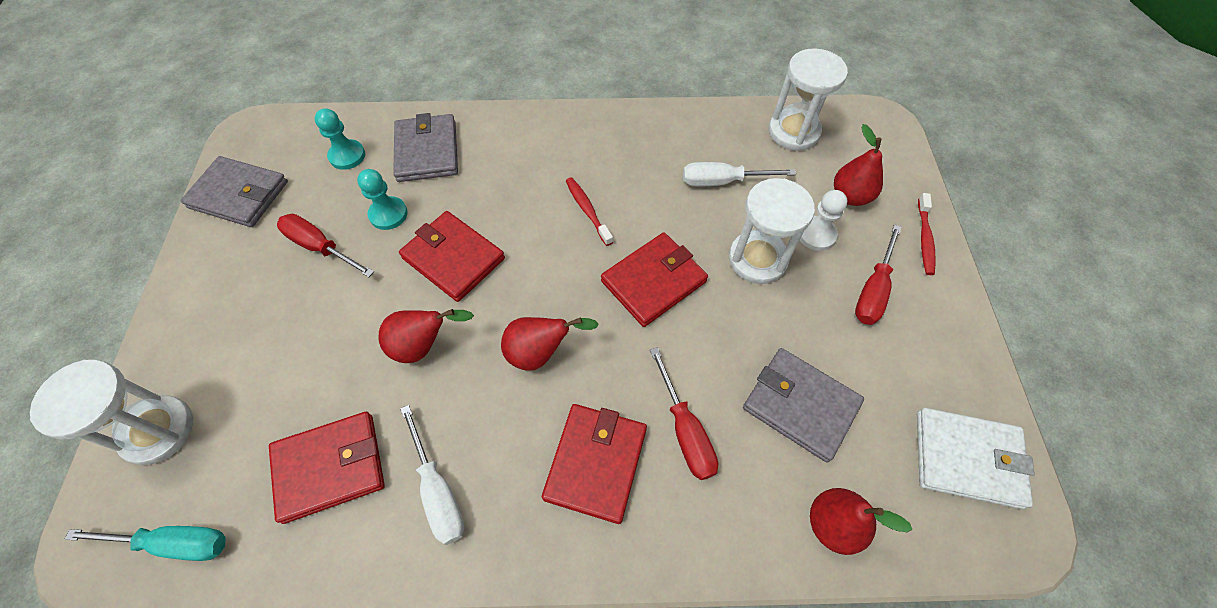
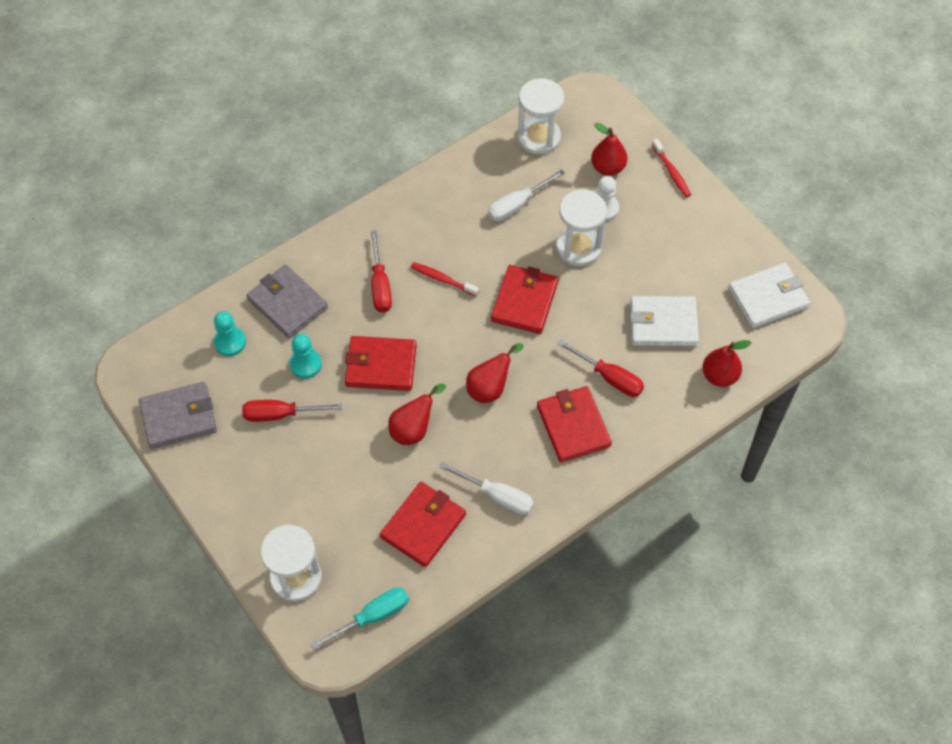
camera: 35 degrees left, 0 degrees up
(800, 405) = (663, 323): grey wallet -> white wallet
(873, 290) = (661, 227): red screwdriver -> red screwdriver (380, 285)

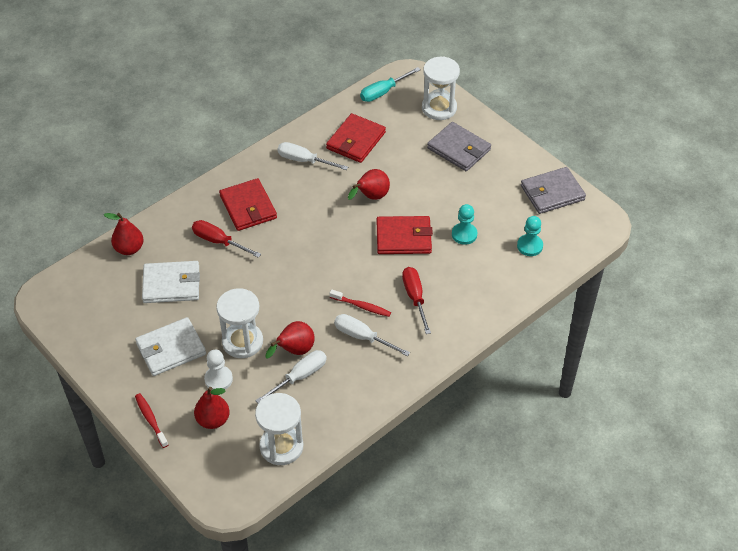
camera: 175 degrees right, 10 degrees down
(280, 414) = (475, 200): red screwdriver -> none
(287, 303) = (490, 278): grey wallet -> grey wallet (459, 149)
(445, 243) = (362, 337): none -> white screwdriver
(490, 388) = (314, 228): red pear -> red pear (294, 351)
(524, 301) = (289, 293): red wallet -> none
(768, 298) = (78, 311): white wallet -> white wallet (171, 349)

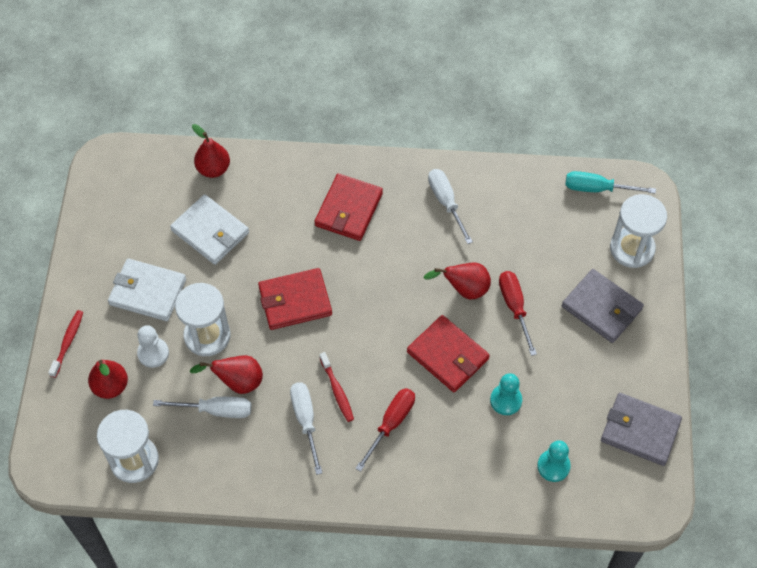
camera: 45 degrees right, 10 degrees up
(218, 241) = (289, 223): red screwdriver -> red screwdriver (514, 307)
(356, 140) = (515, 220): red wallet -> red wallet (295, 301)
(459, 149) = (601, 308): grey wallet -> grey wallet turned 45 degrees counterclockwise

